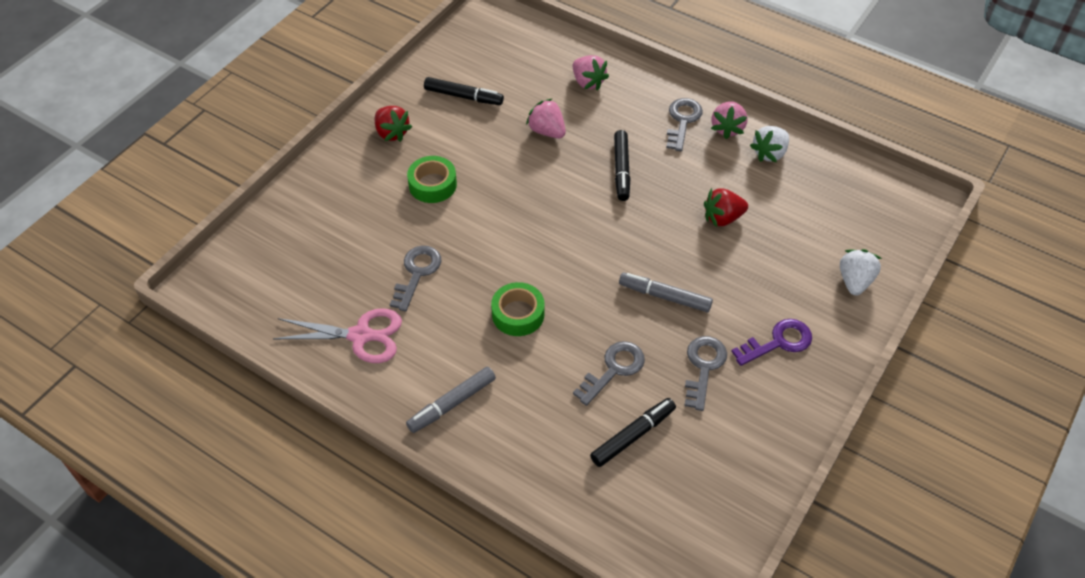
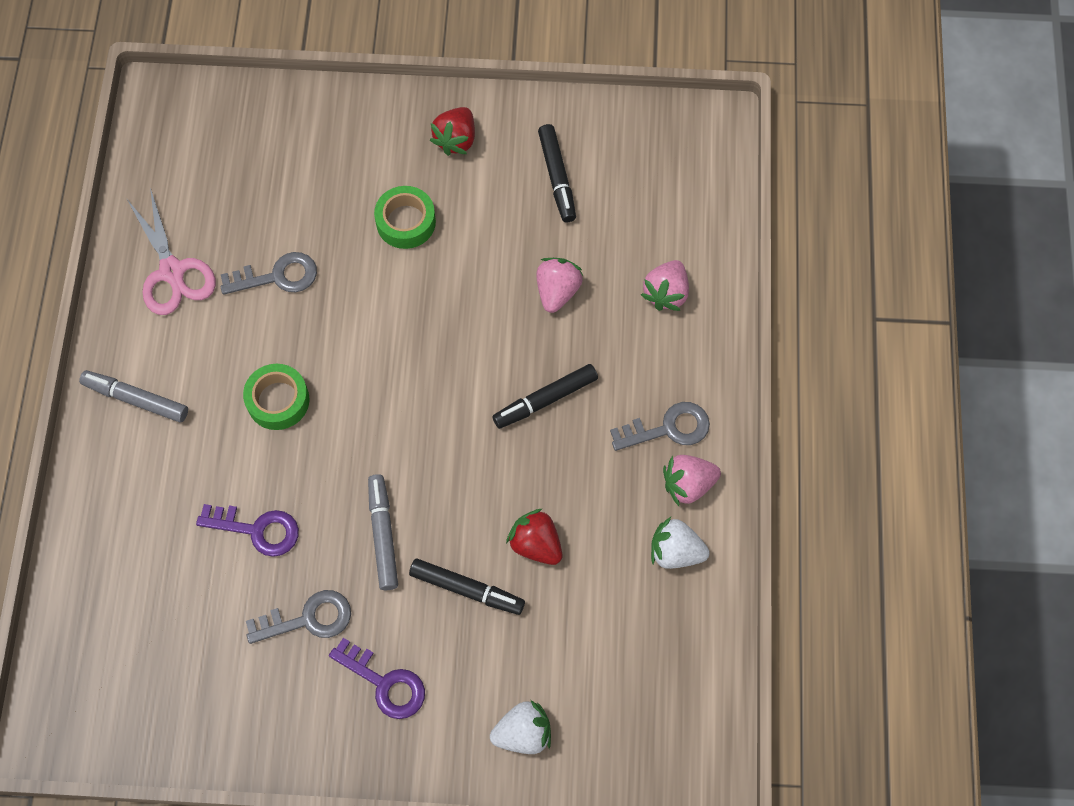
camera: 60 degrees right, 15 degrees up
(613, 369) = (257, 529): grey key -> purple key
(633, 436) = (184, 588): black marker -> black marker (467, 589)

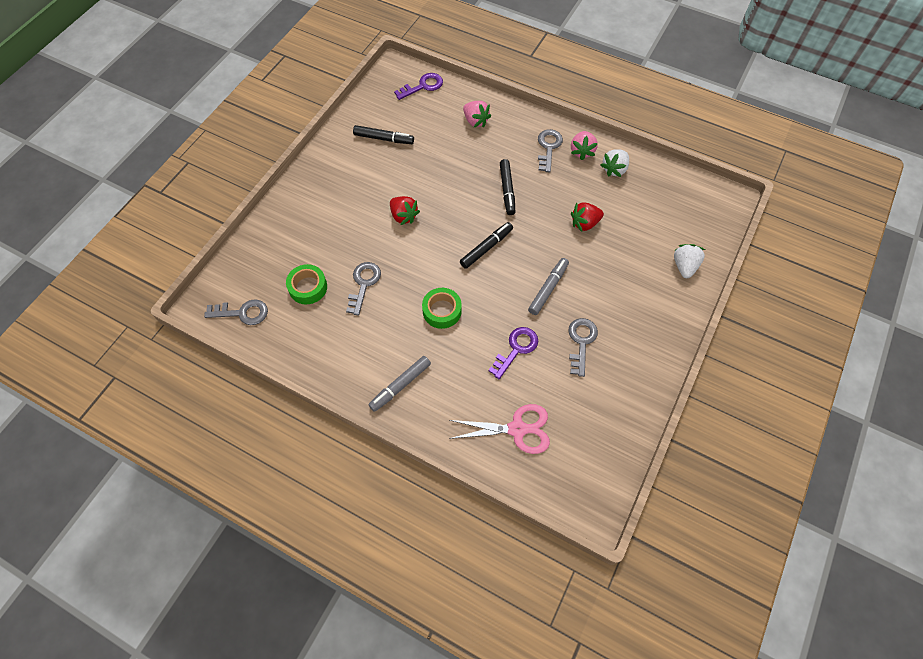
camera: 65 degrees left, 5 degrees down
(166, 150) = (242, 313): none -> grey key
(172, 271) = (327, 337): pink scissors -> pink scissors (517, 429)
(383, 535) = (548, 289): grey marker -> grey marker turned 105 degrees clockwise
(385, 683) = (633, 318): purple key -> purple key (423, 86)
(406, 222) = (368, 212): green tape -> green tape (308, 287)
(456, 140) = (333, 172): red strawberry -> red strawberry (403, 216)
(467, 589) = (596, 262): black marker -> black marker (486, 248)
(557, 291) = (449, 163): pink strawberry -> none

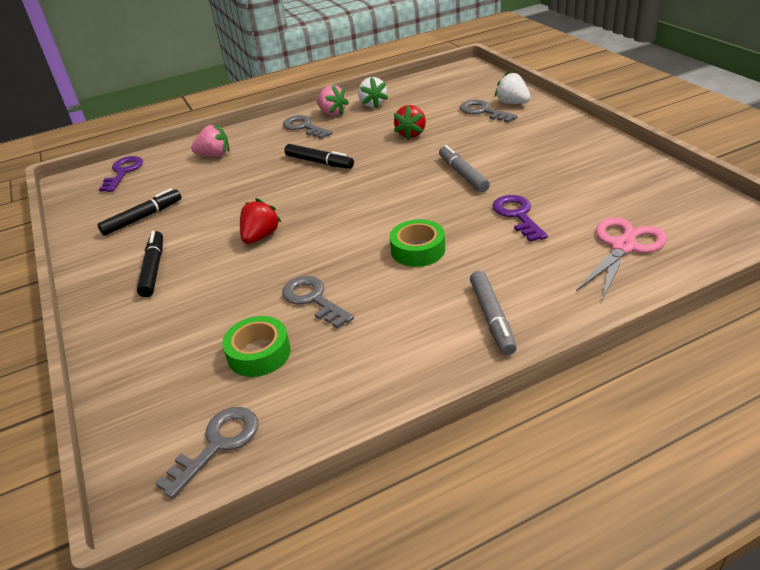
camera: 50 degrees left, 25 degrees down
(403, 216) = (260, 237): red strawberry -> red strawberry turned 60 degrees counterclockwise
(486, 248) = (371, 195): black marker -> black marker (153, 269)
(581, 342) = (544, 175): grey key -> grey key (483, 111)

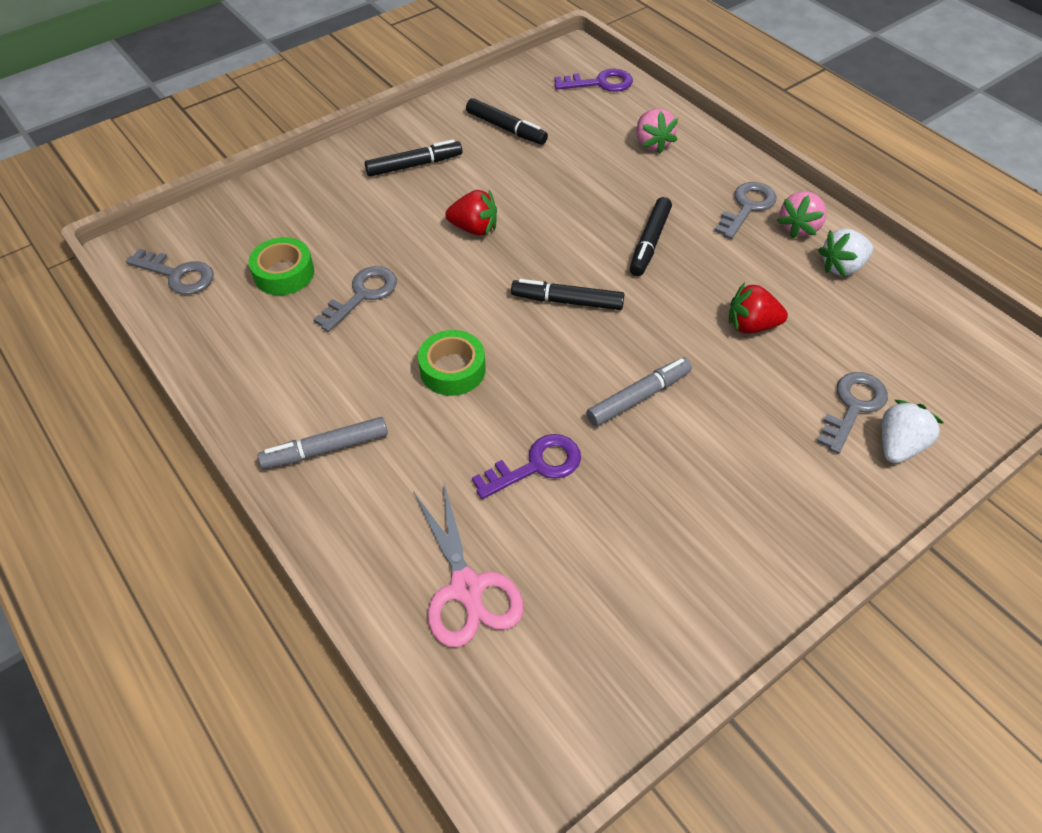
camera: 75 degrees right, 15 degrees up
(363, 197) = (567, 301): none -> black marker
(623, 247) = (467, 588): pink scissors -> pink scissors turned 45 degrees clockwise

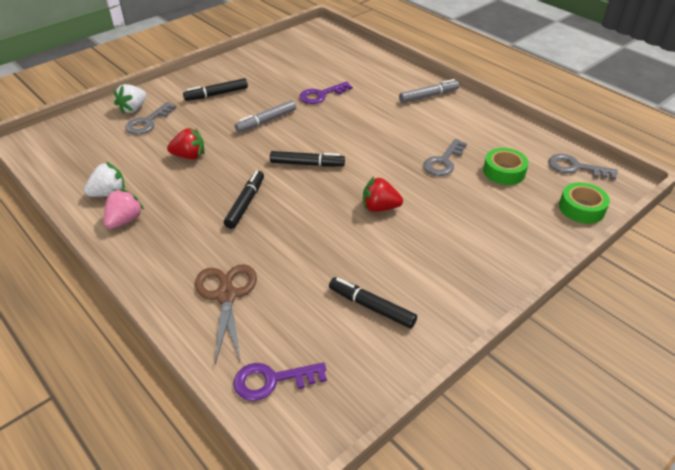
camera: 175 degrees right, 10 degrees down
(414, 165) = (447, 260): black marker -> black marker (216, 94)
(452, 369) = (373, 128): green tape -> green tape (581, 208)
(467, 588) = (347, 62): pink scissors -> none
(652, 143) = (226, 296): pink strawberry -> brown scissors
(747, 207) = (159, 235): grey key -> none

